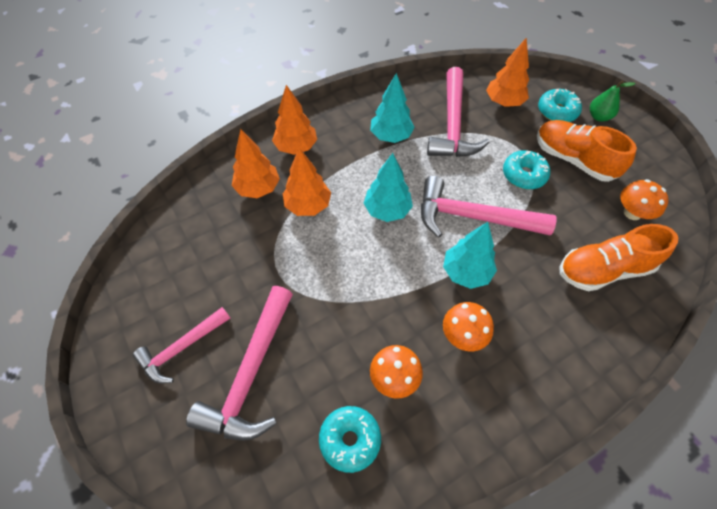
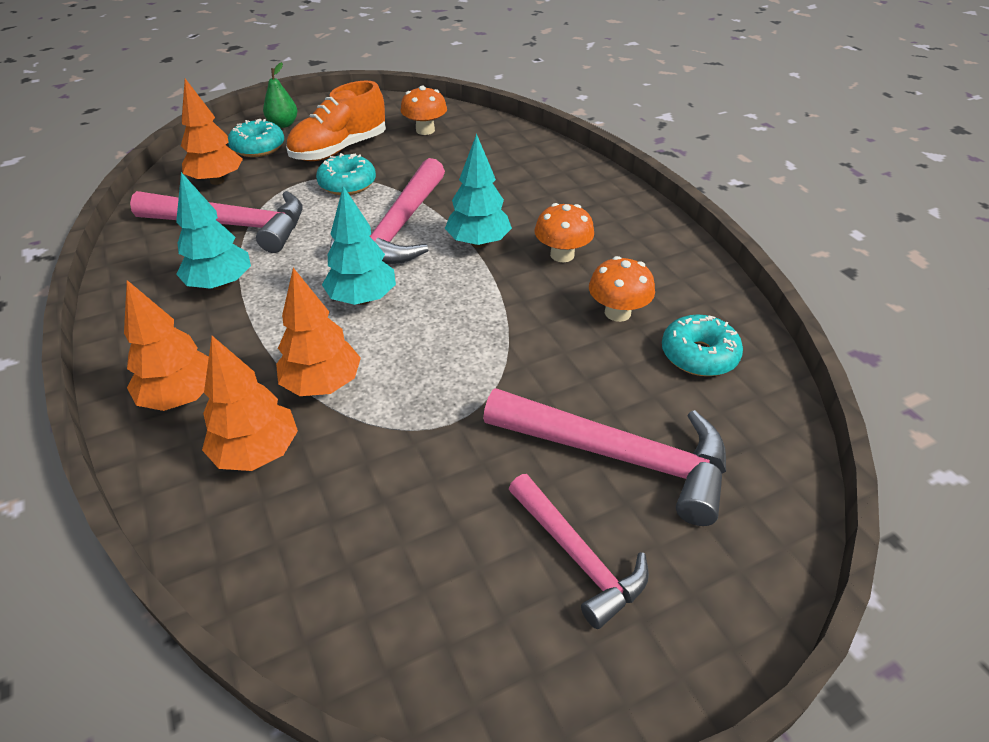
camera: 85 degrees left, 15 degrees down
(603, 270) = (490, 157): orange shoe -> none

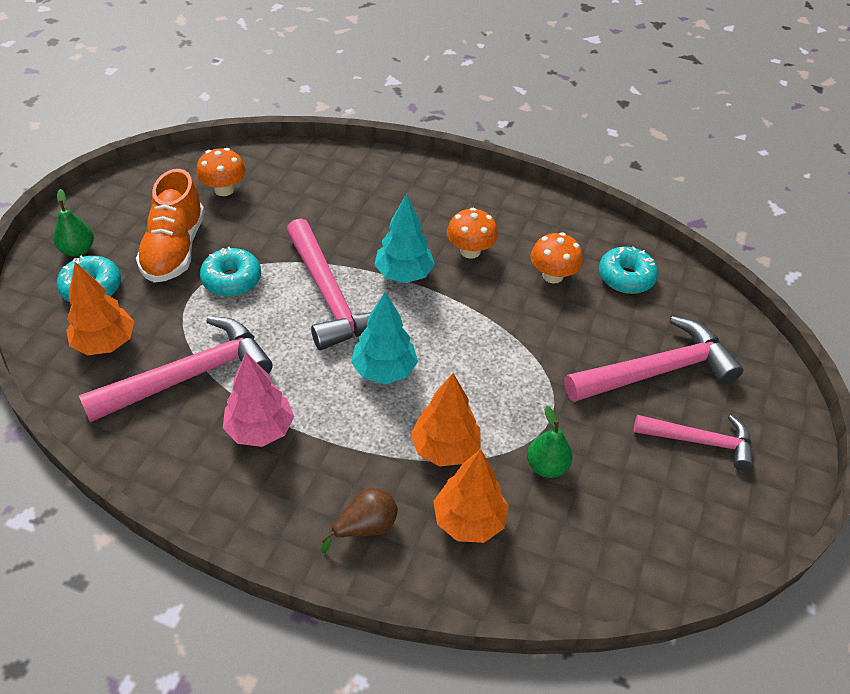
camera: 45 degrees left, 5 degrees up
(182, 397) = (365, 527): orange tree -> brown pear
(220, 284) = (260, 430): turquoise tree -> pink tree
(385, 460) = (546, 466): none -> green pear

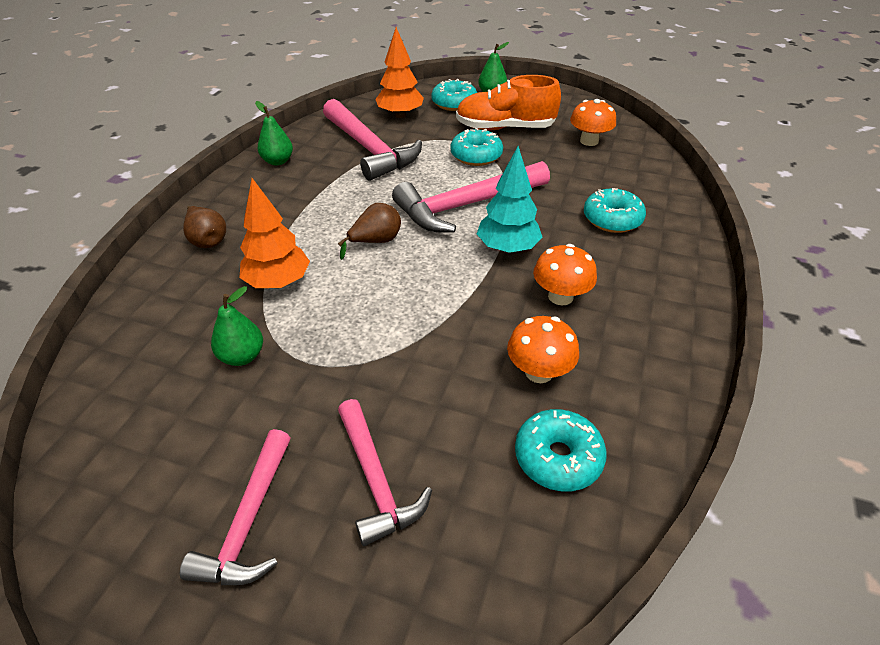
camera: 90 degrees right, 5 degrees down
(195, 473) = (278, 161): none -> green pear
(260, 430) = (313, 184): pink tree -> none
(367, 201) = (612, 219): none -> turquoise donut
(384, 370) = (375, 242): turquoise tree -> brown pear
(469, 521) = (194, 299): orange tree -> none
(656, 371) = (376, 480): pink hammer -> pink hammer, size x0.63

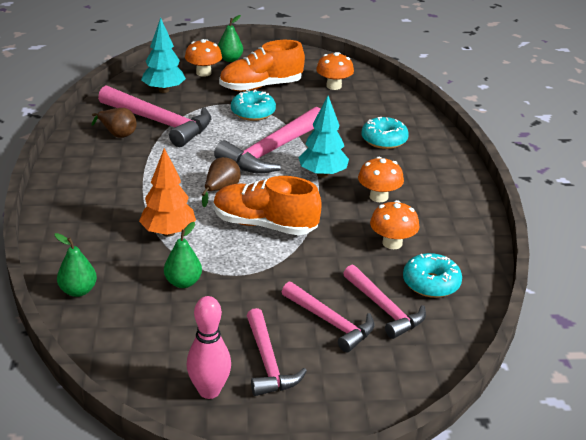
camera: 25 degrees left, 10 degrees down
(142, 543) = (209, 391): none -> pink bowling pin
(207, 240) = (82, 216): brown pear -> brown pear (117, 134)
(278, 161) = (87, 146): green pear -> green pear (78, 291)
(392, 301) = (264, 225): none -> orange shoe
(400, 115) = (164, 90): orange tree -> turquoise tree
(454, 103) = (203, 73): turquoise donut -> orange mushroom
(464, 481) = (384, 309): none -> pink hammer

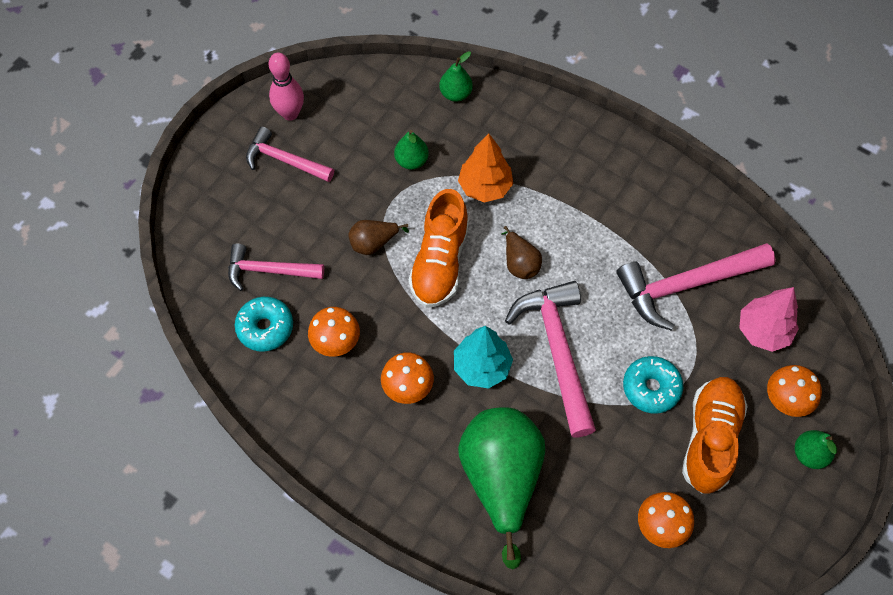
camera: 130 degrees right, 30 degrees up
(117, 134) = (687, 236): brown pear -> brown pear (374, 243)
(164, 90) = (763, 331): turquoise tree -> pink tree
(264, 225) = (440, 262): orange shoe -> orange shoe turned 135 degrees clockwise
(330, 322) = (287, 224): pink hammer -> none
(384, 140) = (501, 479): turquoise donut -> green pear

